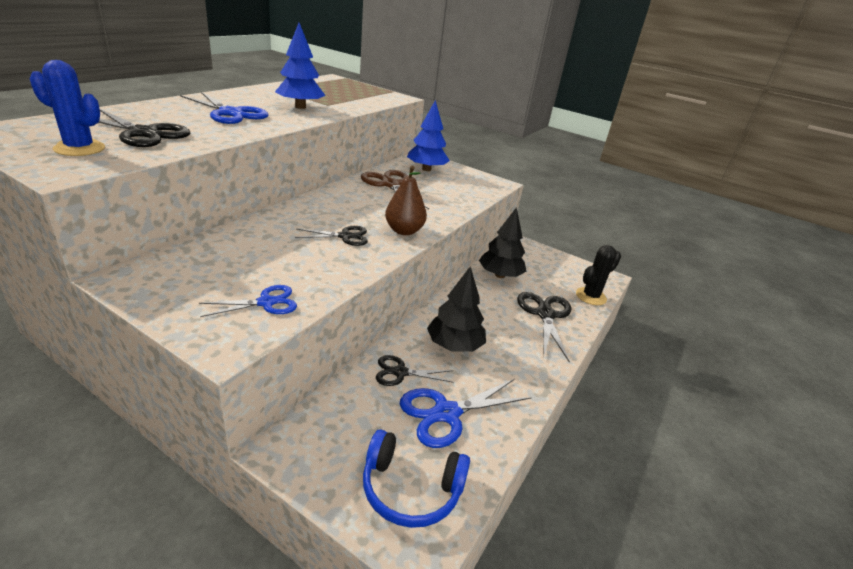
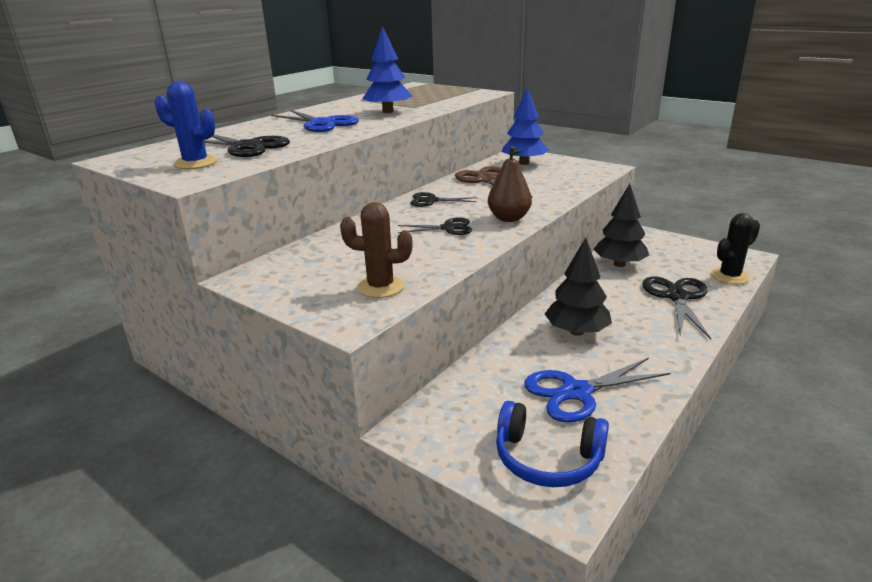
camera: 10 degrees right, 5 degrees down
(266, 302) = (380, 287): blue scissors -> brown cactus
(400, 372) = (521, 359): black scissors -> black scissors (431, 201)

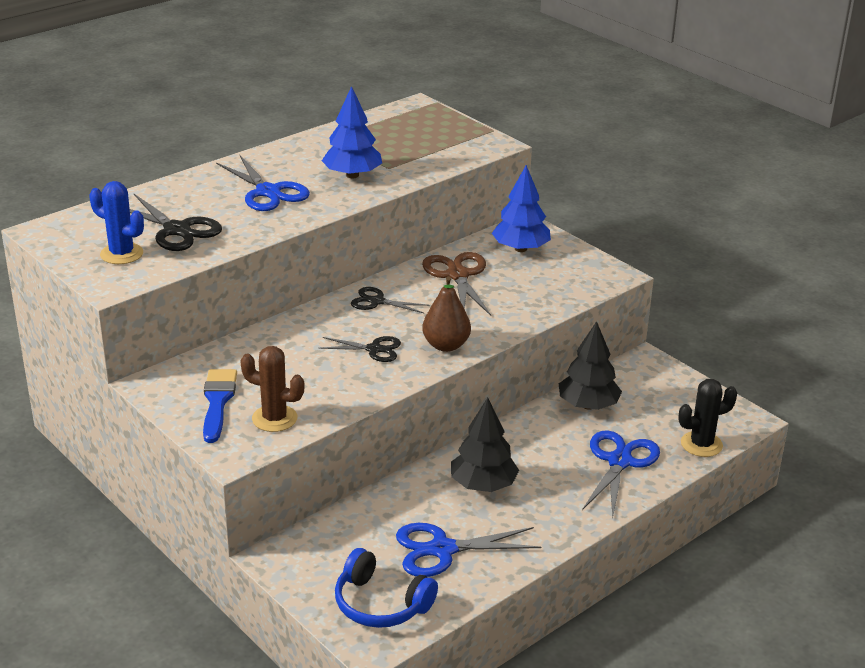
camera: 10 degrees right, 5 degrees up
(316, 282) = (218, 402): none -> blue brush
(677, 297) = (619, 461): black scissors -> blue scissors

